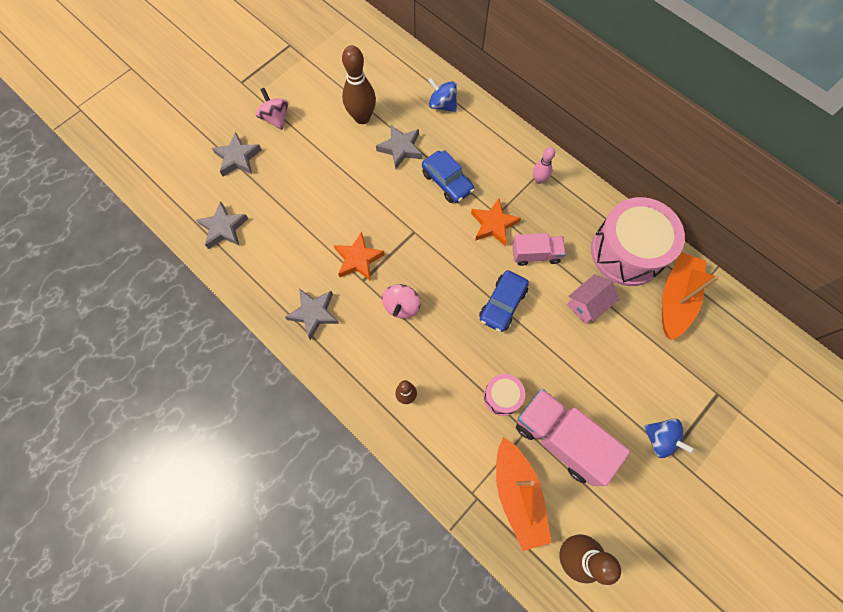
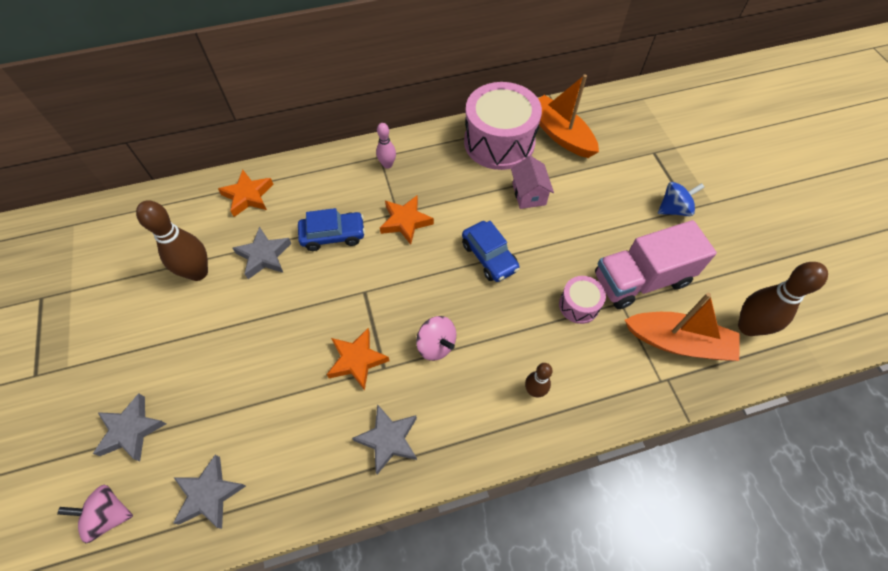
camera: 60 degrees left, 10 degrees down
(276, 118) = (119, 360): pink spinning top -> pink spinning top (108, 515)
(442, 105) = (248, 196): blue spinning top -> orange star
(535, 254) = (457, 205): pink truck -> none

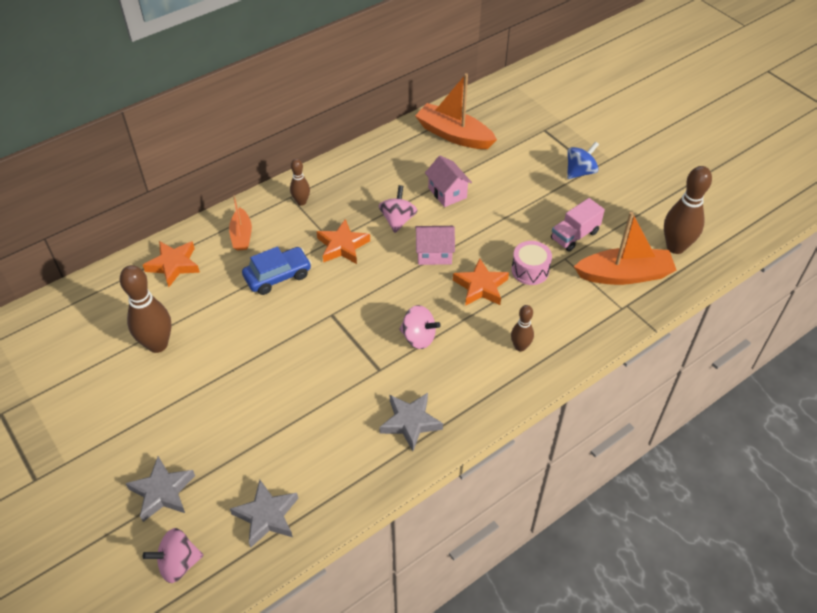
camera: 20 degrees left, 10 degrees down
(264, 256) = (217, 312): grey star -> none
(320, 183) = (242, 235): none -> orange boat
(357, 360) = (352, 371): orange star -> orange star (481, 286)
(387, 165) = (301, 202): pink bowling pin -> brown bowling pin
(469, 210) = (398, 220): none -> pink spinning top
(489, 257) = (434, 254): blue car -> pink house
(499, 142) = (400, 156): pink drum -> none
(641, 279) = (574, 235): pink truck -> pink truck, size x0.57

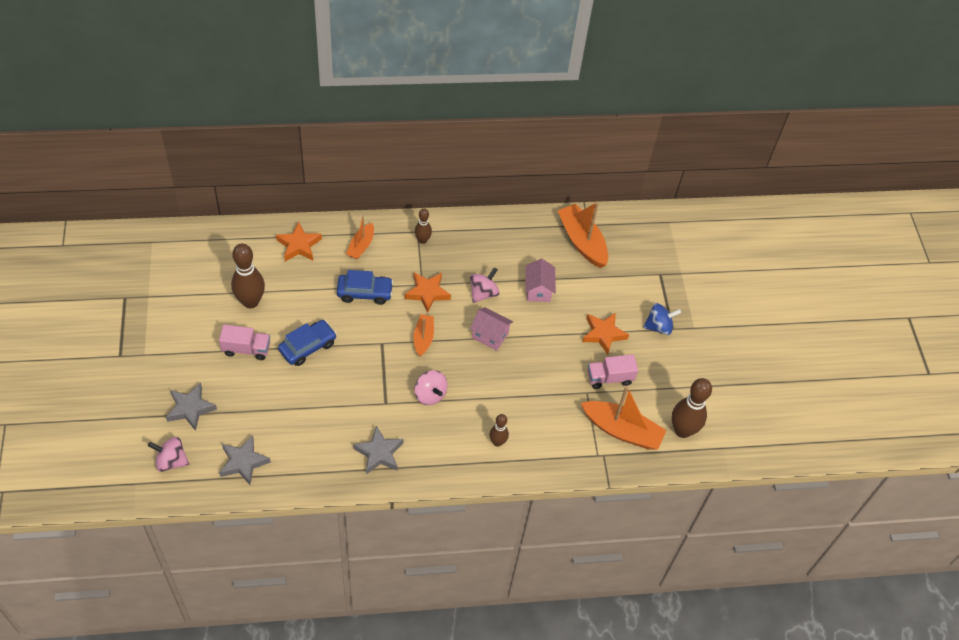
camera: 25 degrees right, 5 degrees up
(186, 394) = (246, 349): none -> pink truck
(254, 357) = (308, 347): none -> blue car
(370, 289) = (423, 338): none -> orange boat
(481, 286) = (505, 380): orange star -> orange star (603, 334)
(530, 270) = (552, 387): pink drum -> none

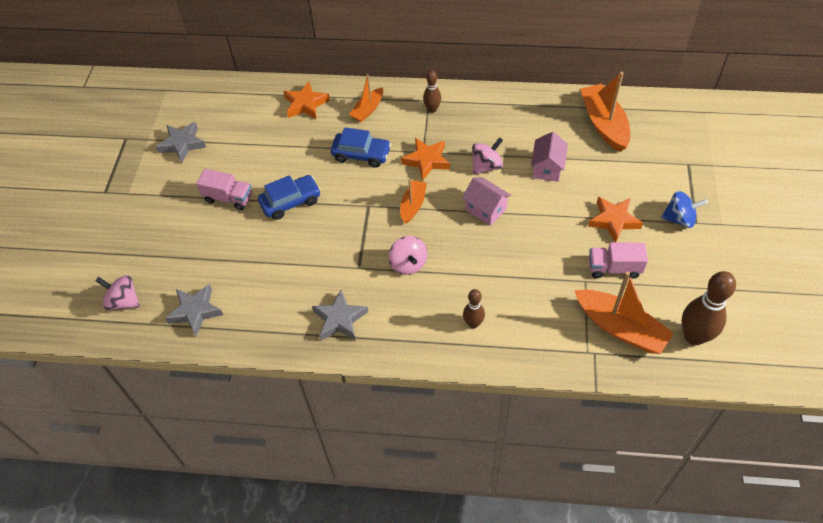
camera: 20 degrees right, 0 degrees up
(190, 408) = (157, 250): grey star -> grey star (182, 144)
(250, 301) = (244, 153): brown bowling pin -> none

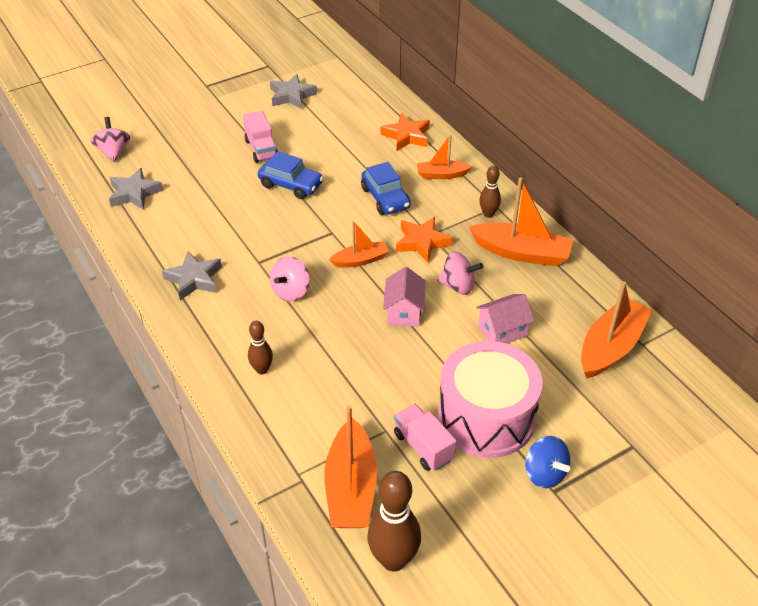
camera: 50 degrees right, 10 degrees down
(485, 115) = (521, 252): none -> orange boat
(614, 220) = (486, 417): orange star -> pink drum

